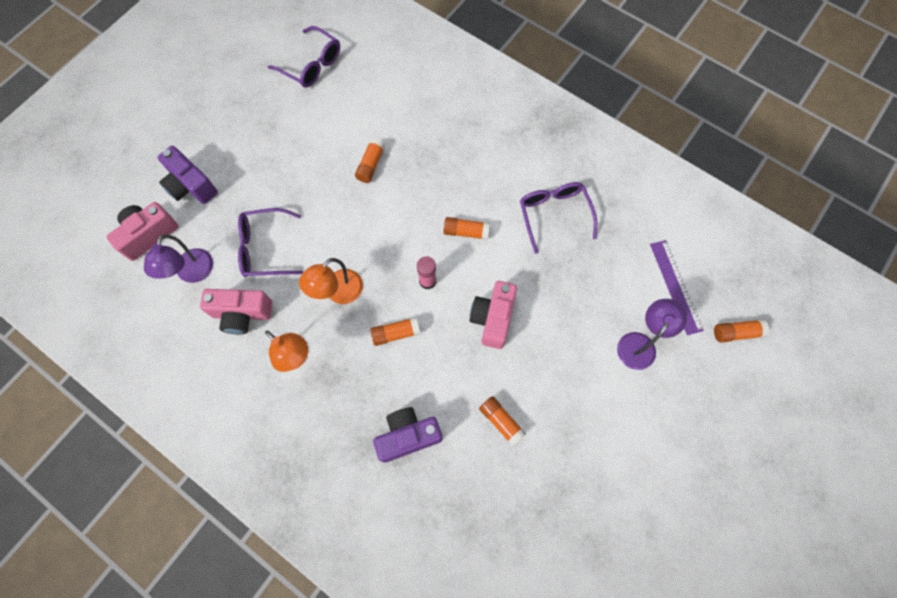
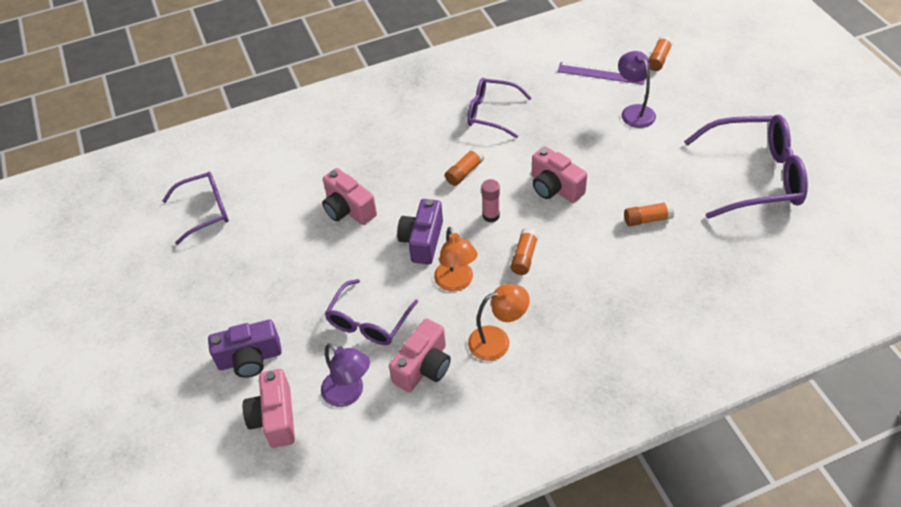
camera: 55 degrees left, 20 degrees down
(371, 165) = (348, 209): orange glue stick -> pink camera
(408, 436) = (623, 286): purple camera -> purple camera (422, 241)
(621, 503) = (753, 176): none -> purple glasses

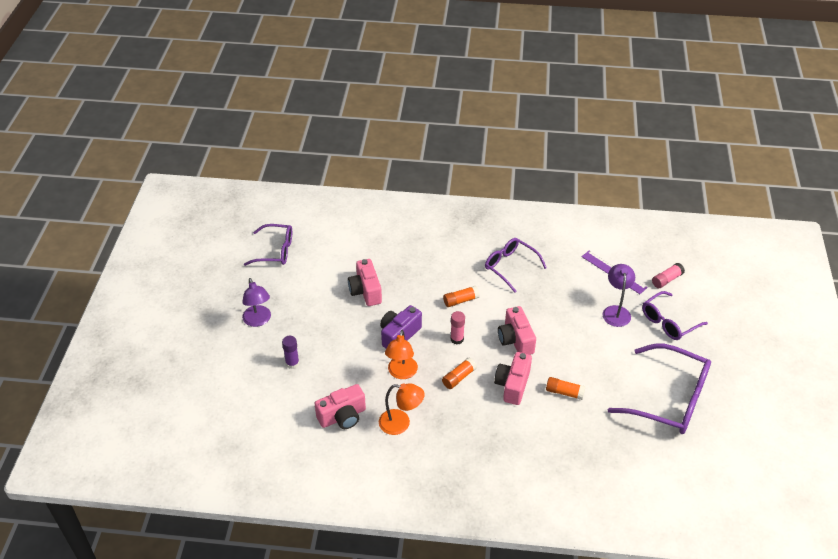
camera: 25 degrees right, 5 degrees down
(250, 358) = (242, 359): purple camera -> none
(275, 418) = (233, 402): pink camera -> pink camera (512, 385)
(318, 333) = (292, 363): none -> purple glue stick
(349, 393) = (286, 410): purple lamp -> purple lamp (258, 321)
(369, 321) = (328, 371): purple glasses -> purple glasses (669, 322)
(659, 59) = (667, 280): orange glue stick -> pink glue stick

